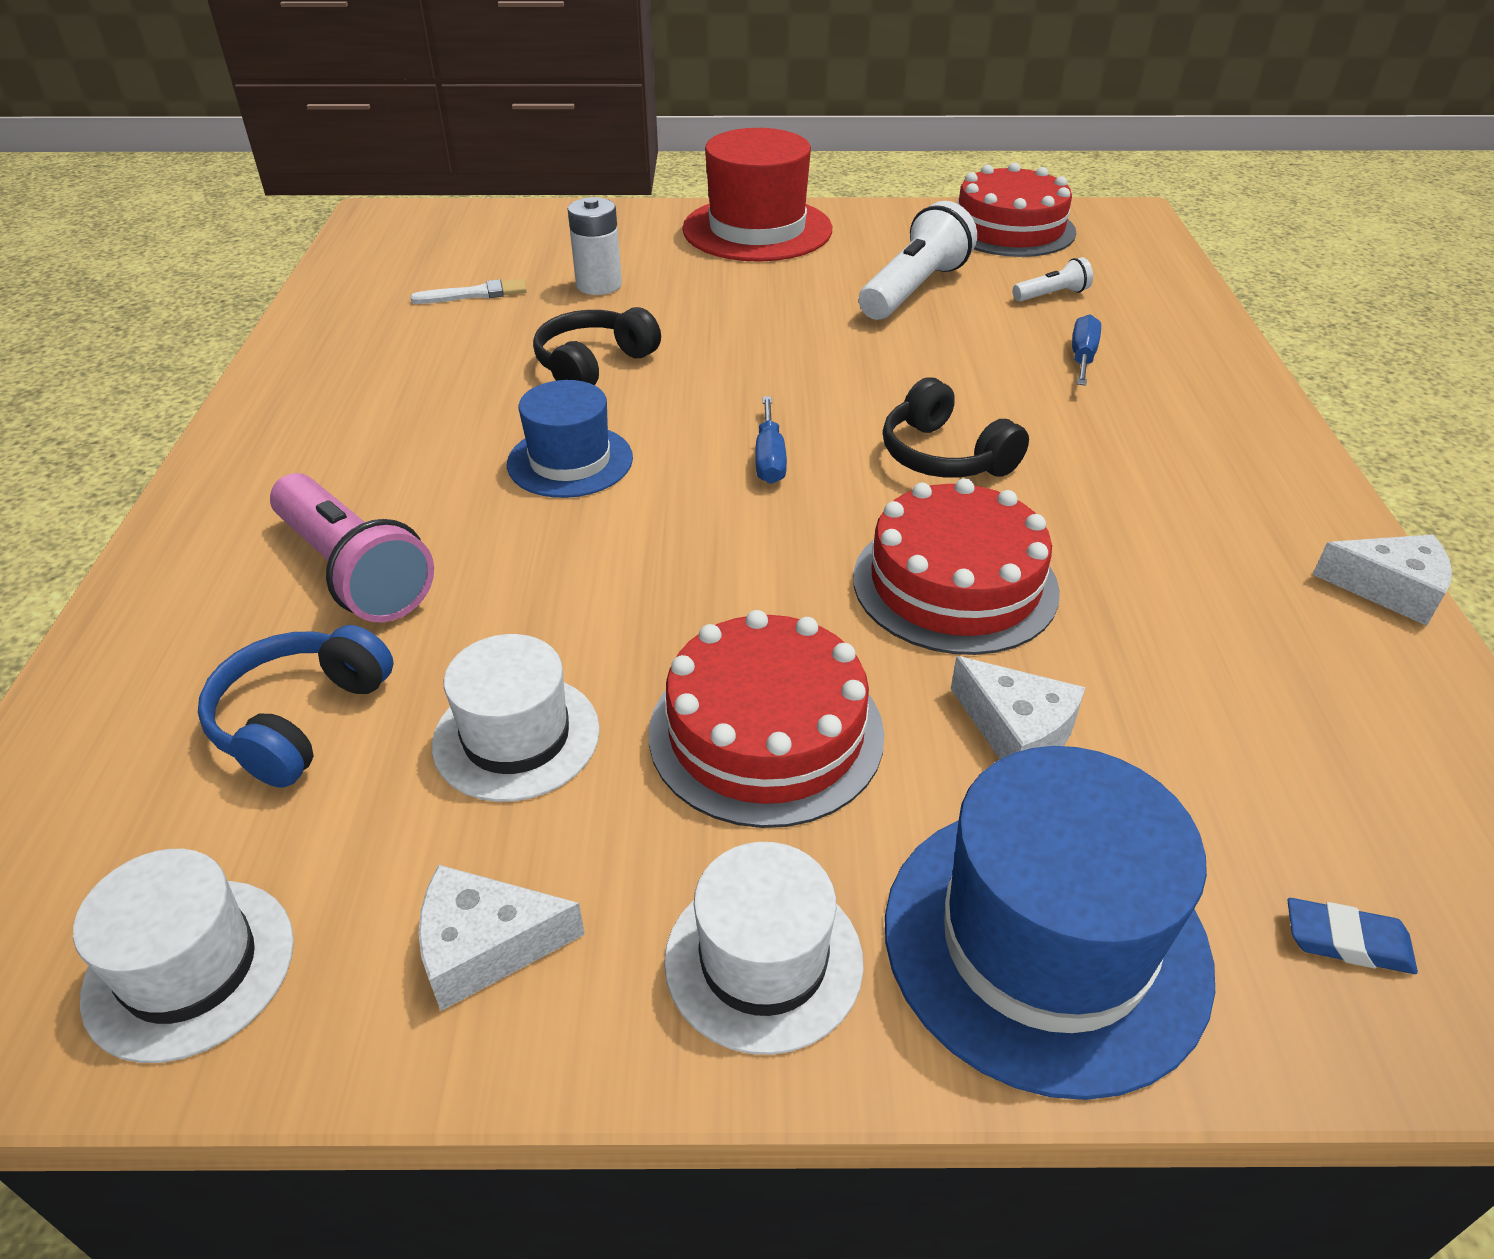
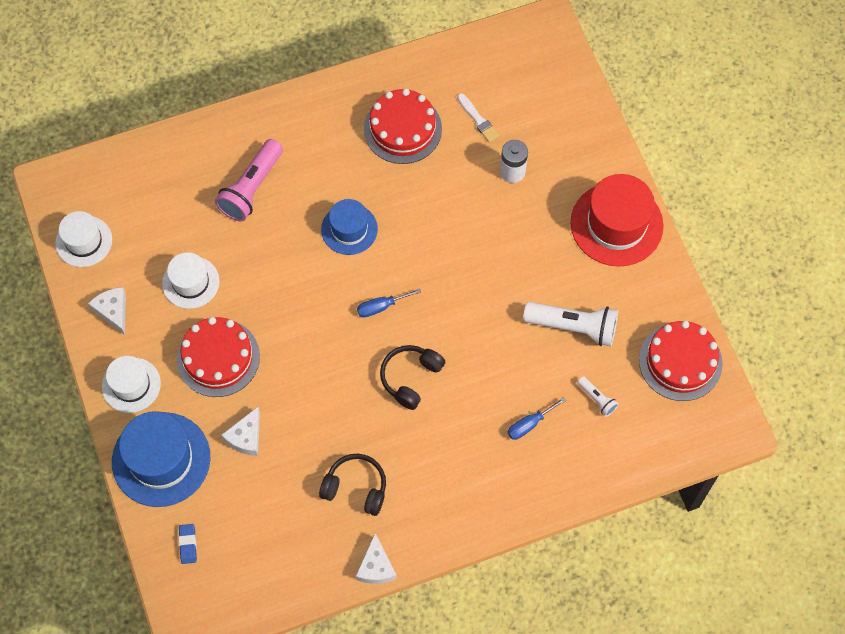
camera: 70 degrees right, 25 degrees up
(300, 719) = (176, 214): blue headphones -> none
(593, 365) = (431, 204): black headphones -> black headphones (356, 487)
(955, 584) = (320, 401): red cake -> red cake (402, 129)
(1082, 357) = (529, 424): blue screwdriver -> blue screwdriver turned 150 degrees clockwise

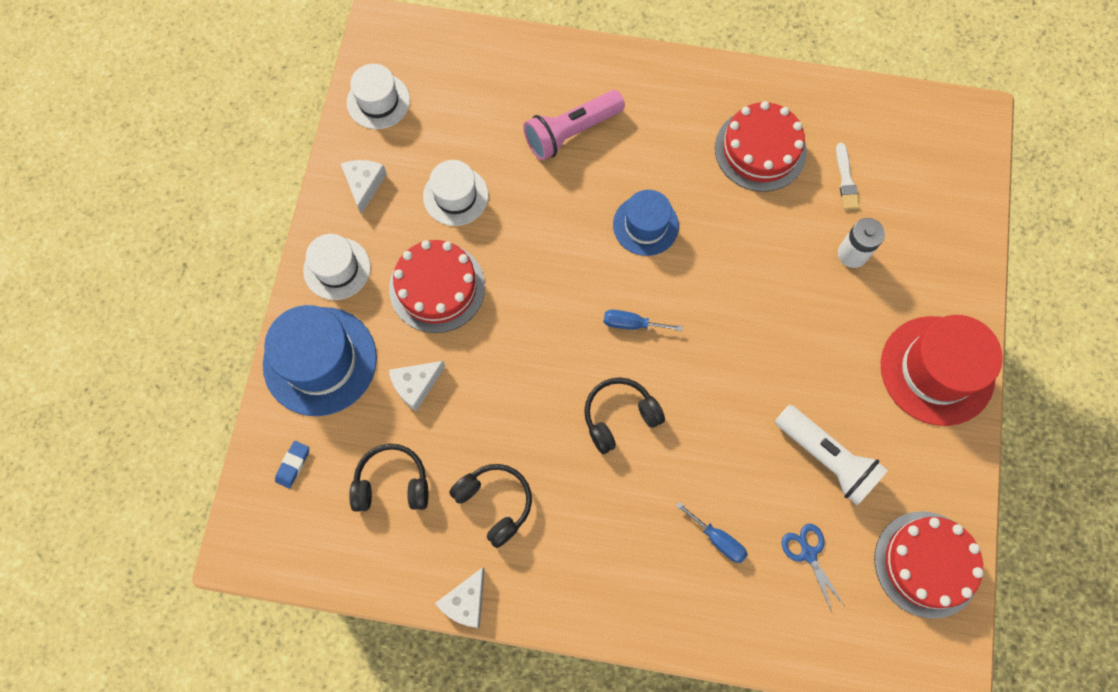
camera: 30 degrees right, 5 degrees up
(271, 516) = (392, 483): none -> black headphones
(529, 424) = (718, 539): blue screwdriver -> blue screwdriver turned 135 degrees counterclockwise
(597, 399) = (808, 554): white flashlight -> blue scissors

